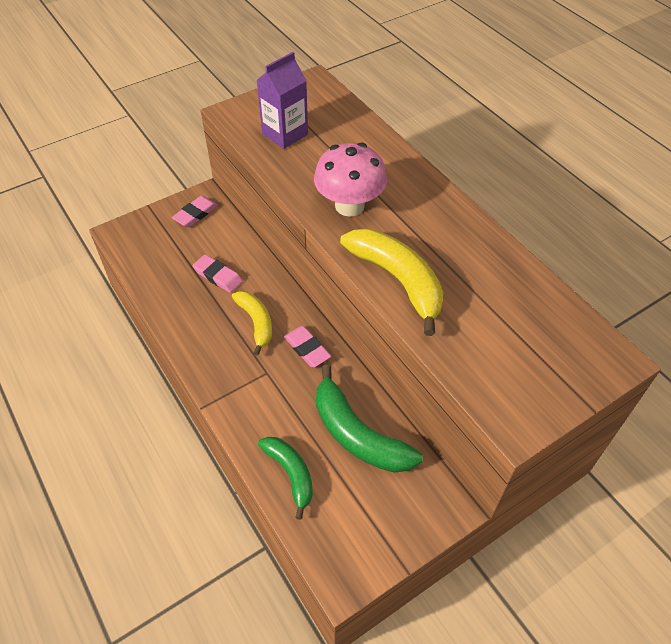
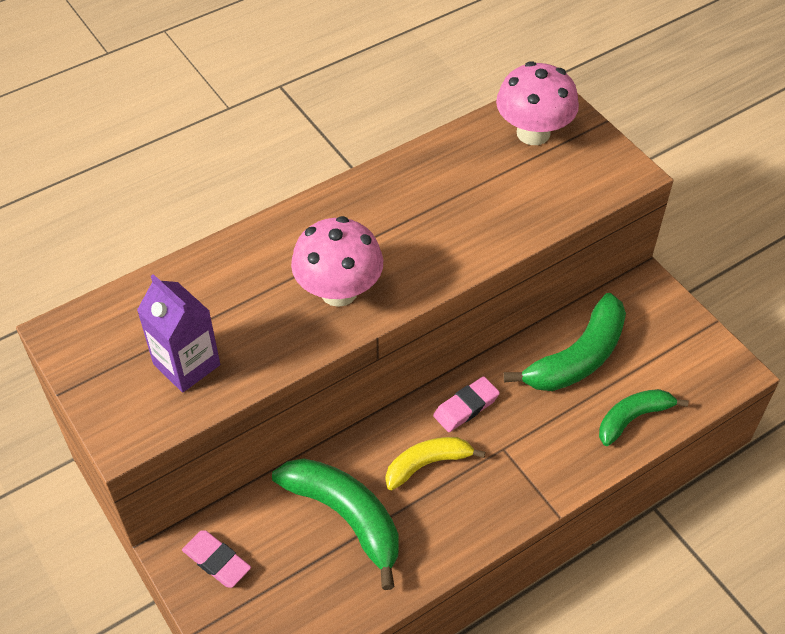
camera: 90 degrees left, 0 degrees up
(218, 276) = (346, 517): pink eraser -> green banana
(398, 281) = (461, 249): yellow banana -> none
(558, 342) = (533, 133): none -> pink mushroom

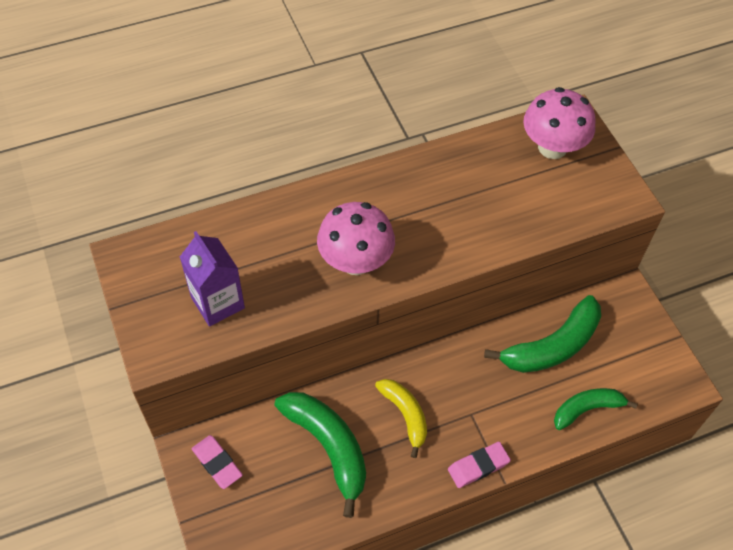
camera: 10 degrees right, 5 degrees up
(427, 464) = (405, 415): yellow banana -> yellow banana turned 75 degrees clockwise
(466, 407) = (448, 371): pink eraser -> pink eraser (478, 466)

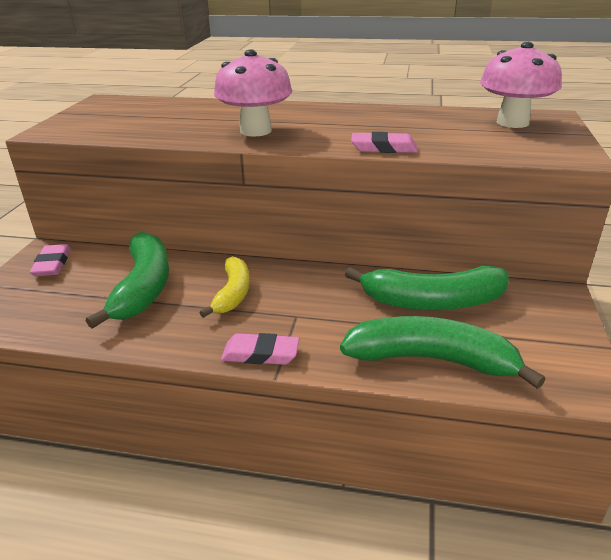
camera: 35 degrees right, 25 degrees down
(217, 302) = (126, 124): purple carton -> none
(486, 247) = (383, 148): none -> pink eraser
(587, 409) = (432, 360): green banana -> green banana, size x1.59

